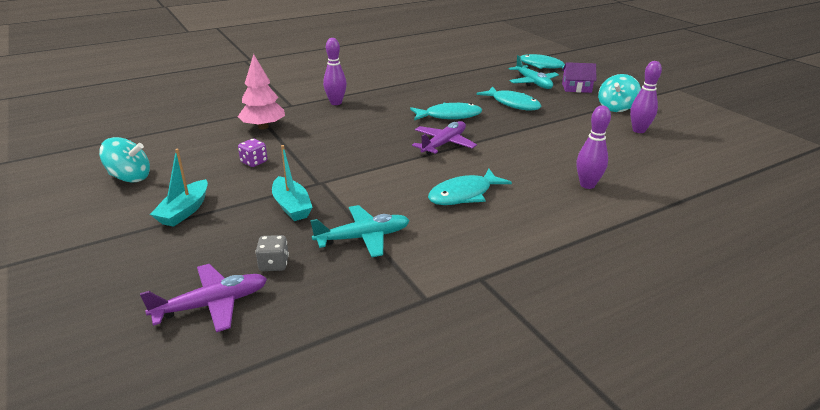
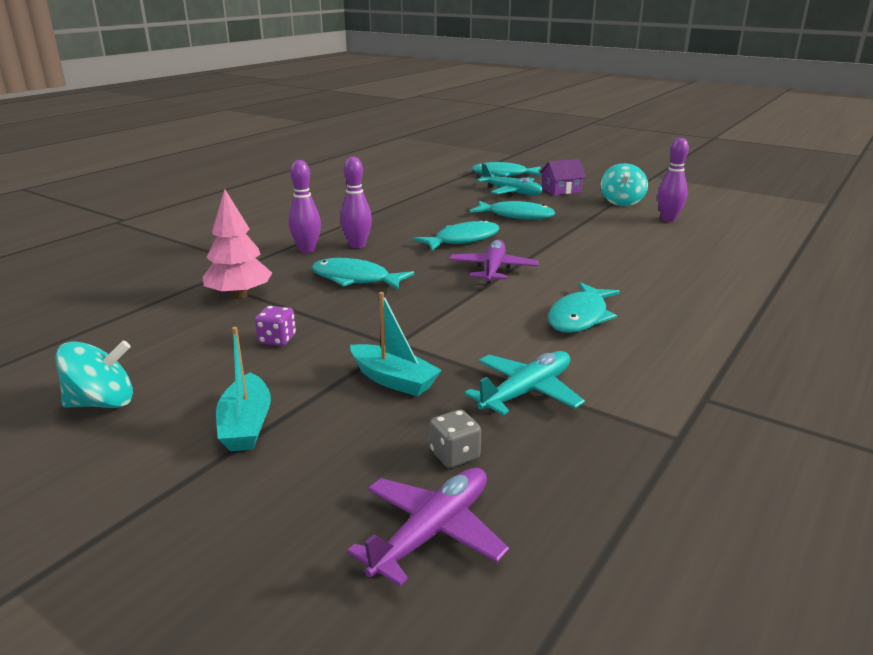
camera: 25 degrees left, 5 degrees down
(343, 131) = (355, 279): none -> turquoise fish
(587, 185) = (687, 279): purple bowling pin -> purple bowling pin (357, 245)

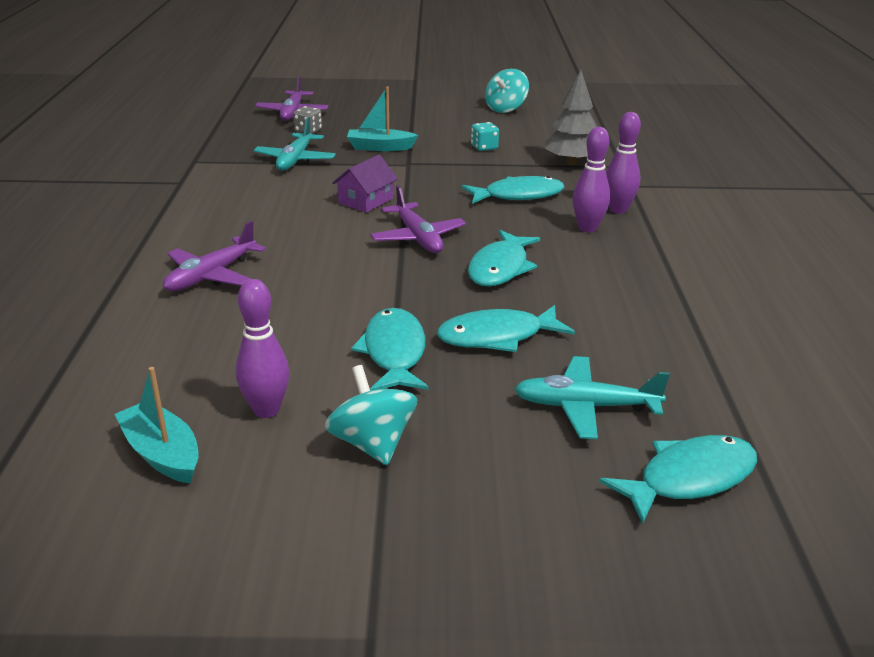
camera: 145 degrees right, 5 degrees up
(239, 295) = (571, 163): pink tree -> grey tree
(246, 425) = (422, 118): turquoise boat -> turquoise boat (162, 454)
(277, 340) = (484, 147): purple dice -> turquoise dice
(561, 190) = (514, 451): purple house -> purple house (365, 201)
(580, 317) = (296, 213): turquoise fish -> turquoise fish (394, 352)
(684, 283) = (212, 275): none -> purple plane

